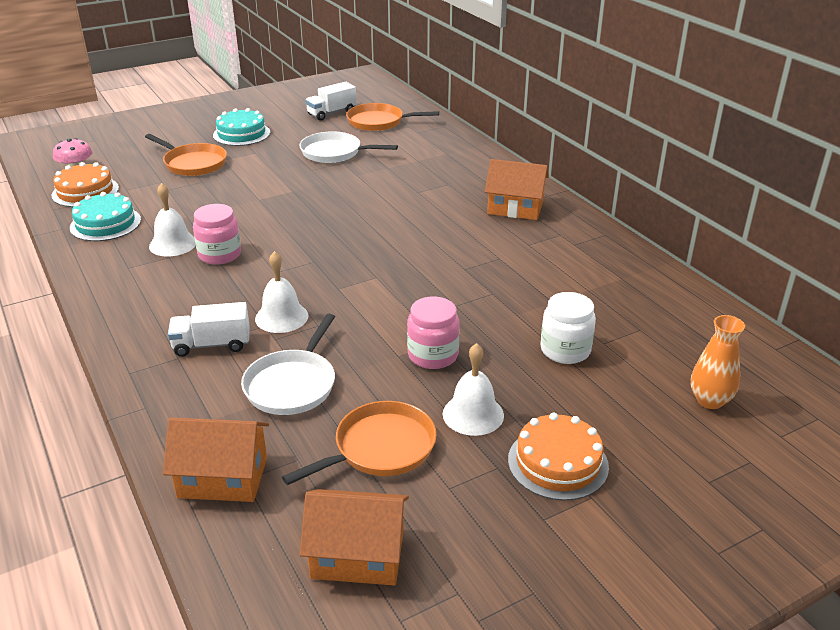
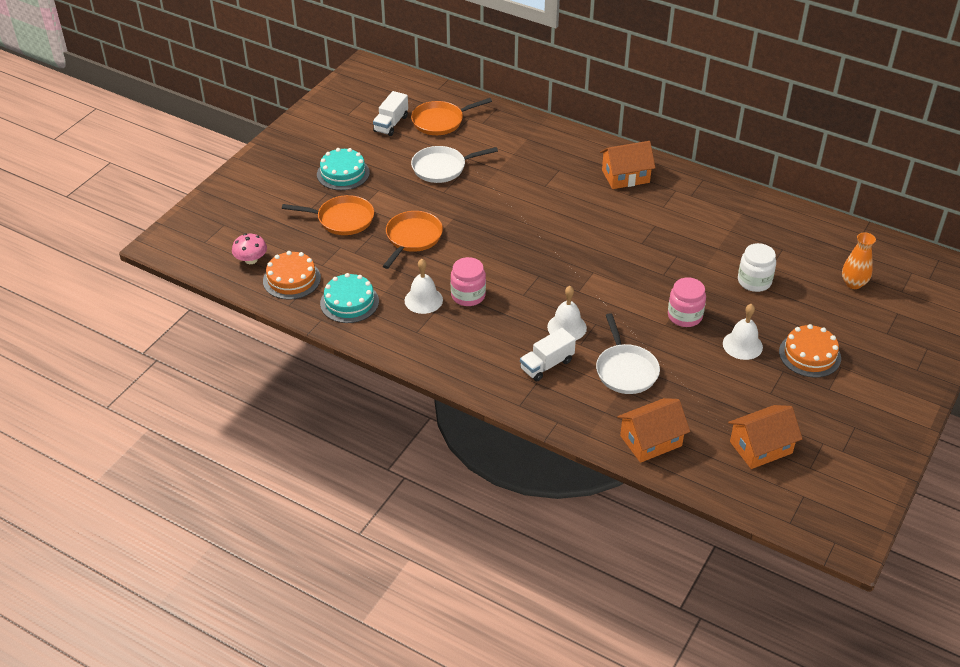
camera: 30 degrees left, 10 degrees up
(380, 448) = (714, 387): orange pan -> orange pan (412, 238)

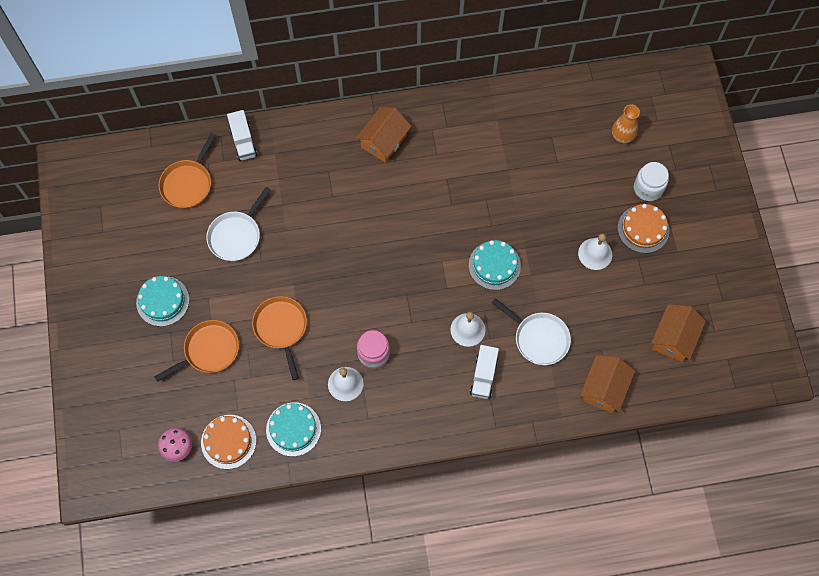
camera: 40 degrees left, 25 degrees up
(391, 124) = (150, 216): white truck -> white truck (243, 142)
(637, 300) = (494, 265): none -> turquoise cake
(684, 316) = (537, 255): pink jar -> none
(754, 281) = (557, 185): white jar -> white jar (648, 188)

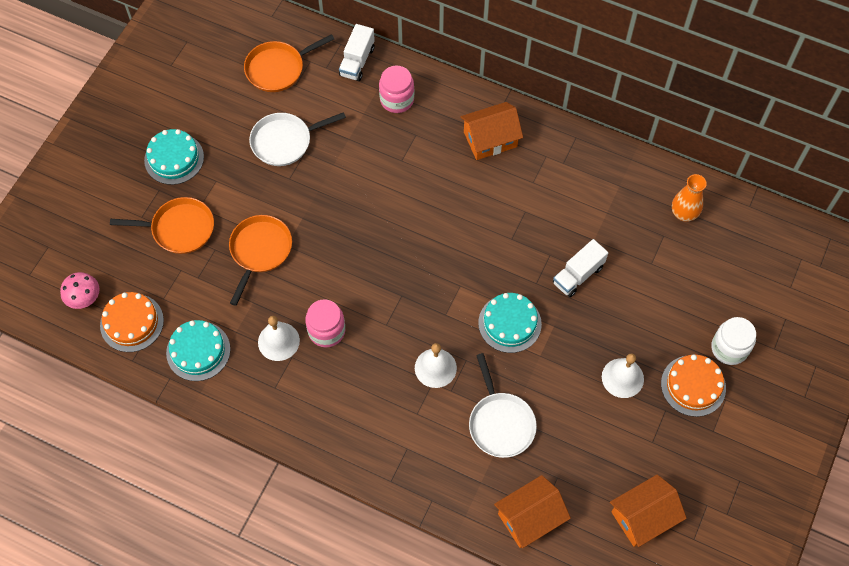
camera: 35 degrees right, 5 degrees down
(295, 153) = (397, 99): none -> pink jar
(483, 376) = (416, 423): white truck -> white truck (578, 275)
(622, 136) = (739, 280): orange vase -> orange vase (683, 213)

